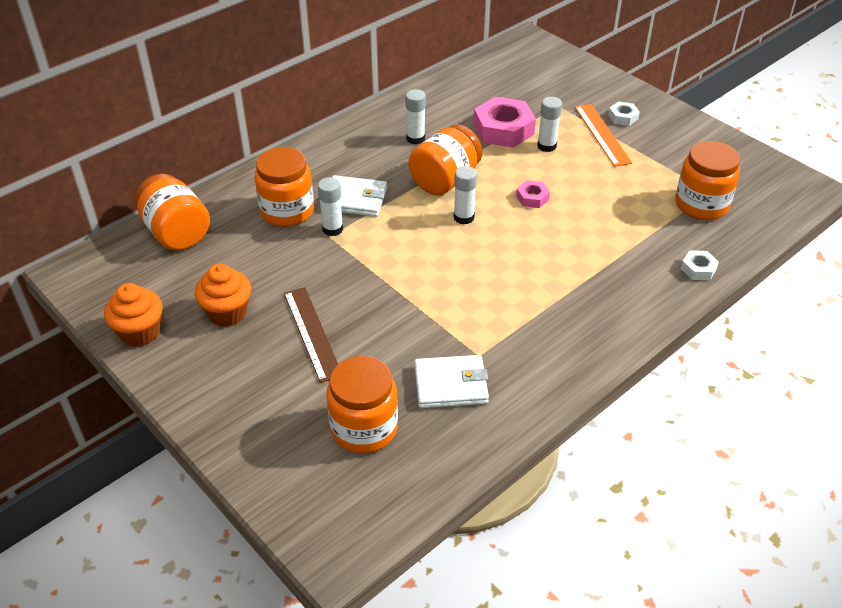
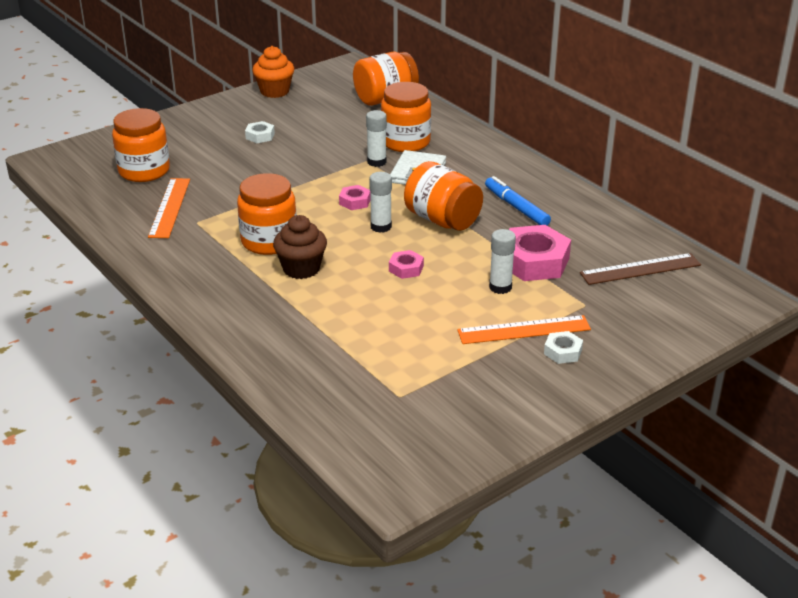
camera: 95 degrees right, 10 degrees down
(227, 313) = (284, 120): orange cupcake -> none
(312, 333) = (250, 152): brown ruler -> brown ruler (640, 269)
(415, 138) = (516, 207): white glue stick -> blue marker
(418, 238) = (355, 201): none -> pink nut
(450, 384) = (170, 207): white wallet -> orange ruler
(550, 263) = (301, 269): none -> brown cupcake
(698, 269) = (266, 361): white nut -> white nut (260, 136)
(701, 204) = (376, 384): orange jar -> orange jar (269, 241)

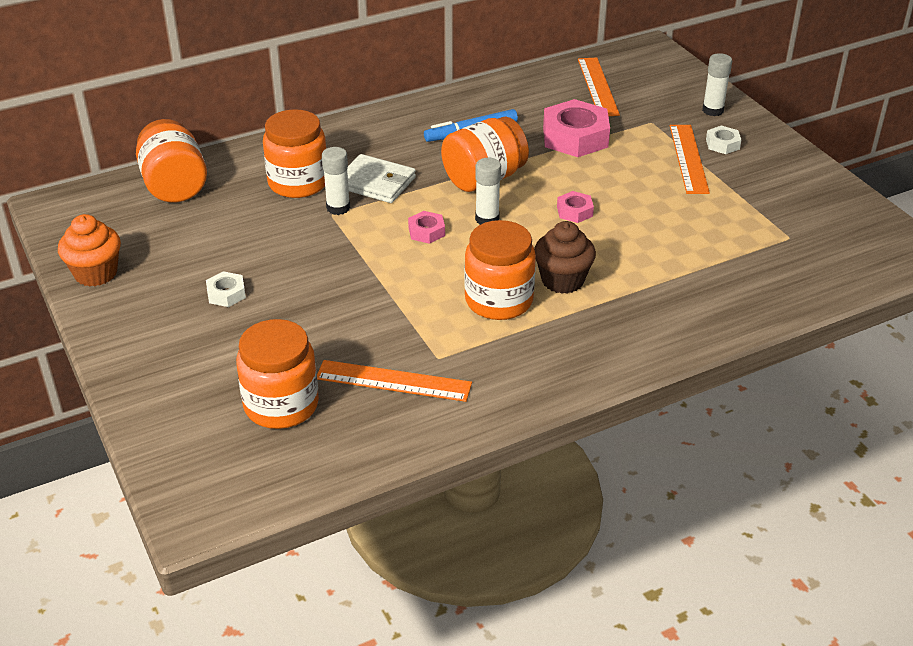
camera: 80 degrees left, 5 degrees up
(500, 287) = (617, 161): white glue stick -> white glue stick (713, 110)
(640, 269) = (598, 86): brown ruler -> orange ruler

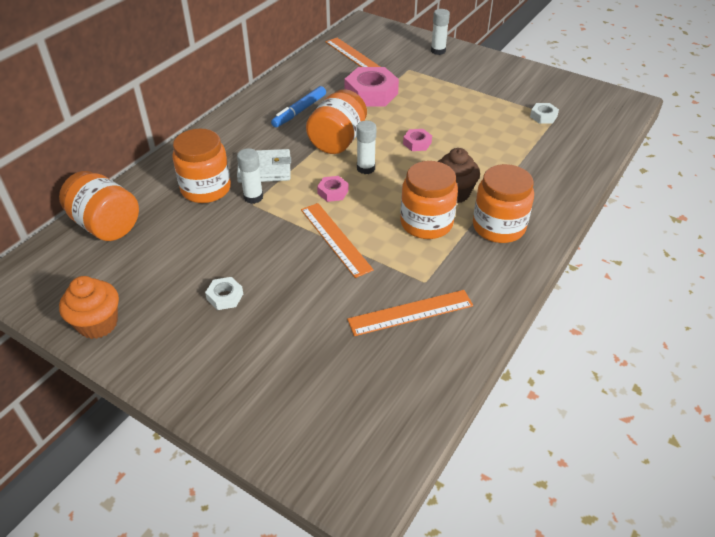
camera: 30 degrees left, 5 degrees up
(281, 405) = (347, 369): orange jar -> orange jar (498, 227)
(688, 158) = (453, 85): orange ruler -> orange ruler (335, 239)
(722, 144) = (463, 70): white nut -> white nut (543, 116)

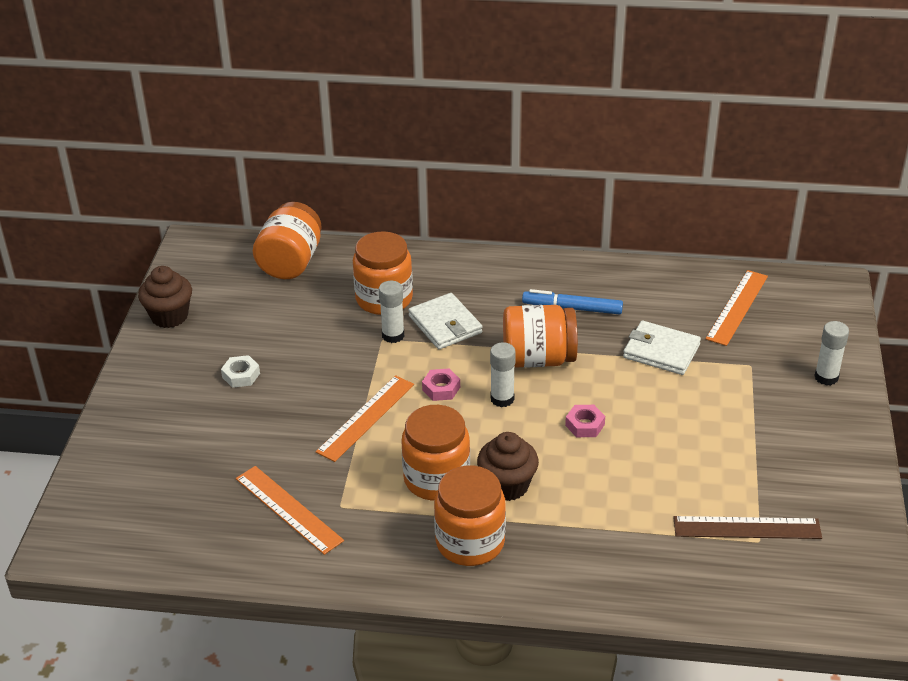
camera: 65 degrees right, 5 degrees down
(98, 324) = (169, 316): orange cupcake -> brown cupcake
(371, 93) = (661, 351): pink nut -> white wallet
(543, 116) = (747, 528): white nut -> brown ruler

